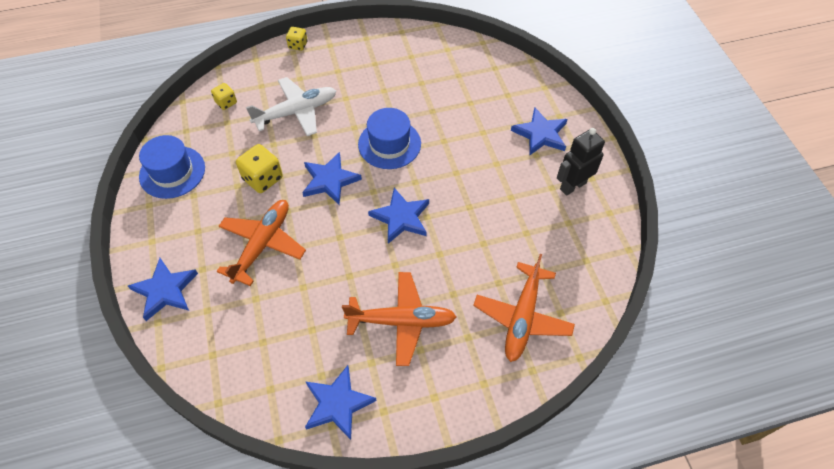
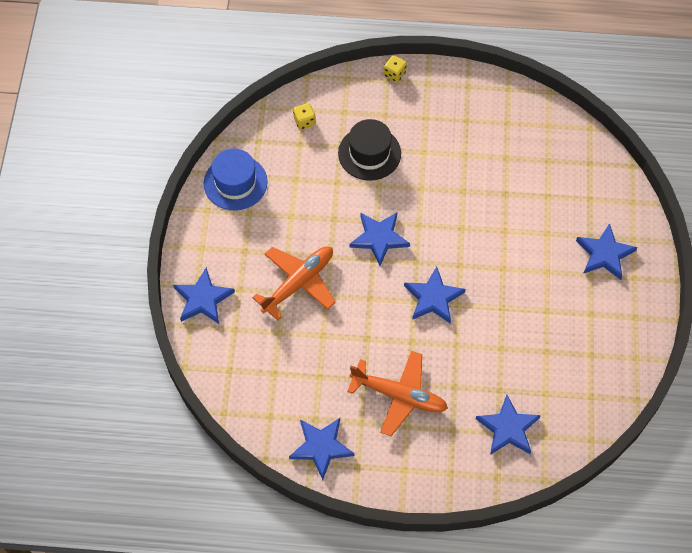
camera: 20 degrees right, 5 degrees up
(263, 179) = (317, 216): yellow dice -> none
(296, 112) = (369, 153): white plane -> black hat
(389, 144) = (449, 217): blue hat -> none
(522, 317) = (508, 428): orange plane -> blue star
(572, 186) = (612, 319): black robot -> none

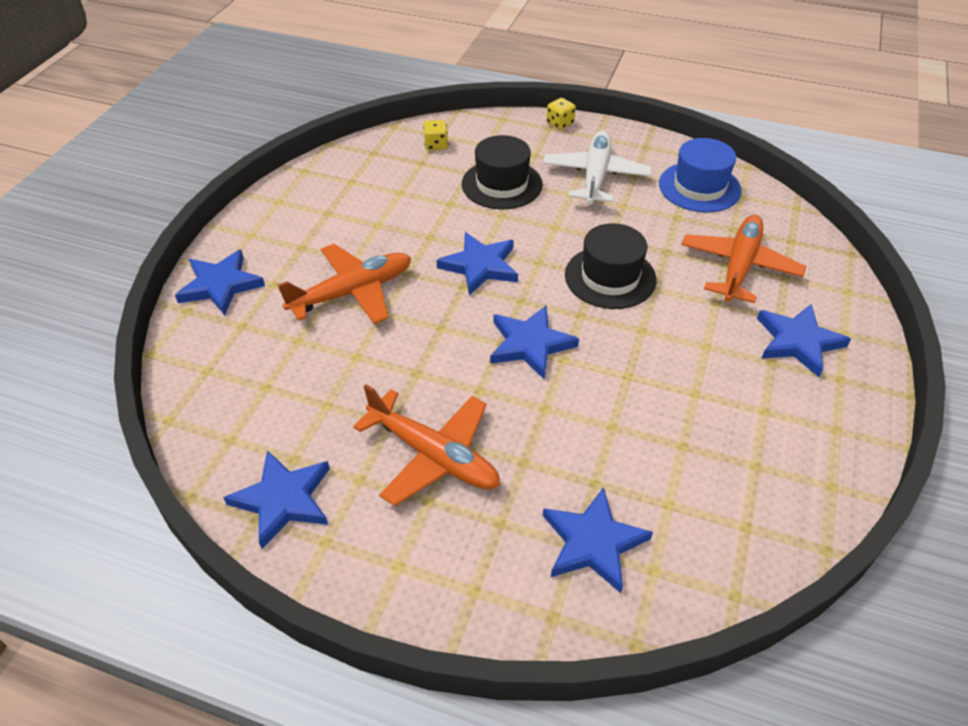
camera: 15 degrees right, 15 degrees down
(235, 183) = (326, 183): blue hat -> blue hat (699, 187)
(437, 128) = (595, 176): none -> white plane
(471, 227) = (610, 277): none -> black hat
(557, 196) = (739, 266): none -> orange plane

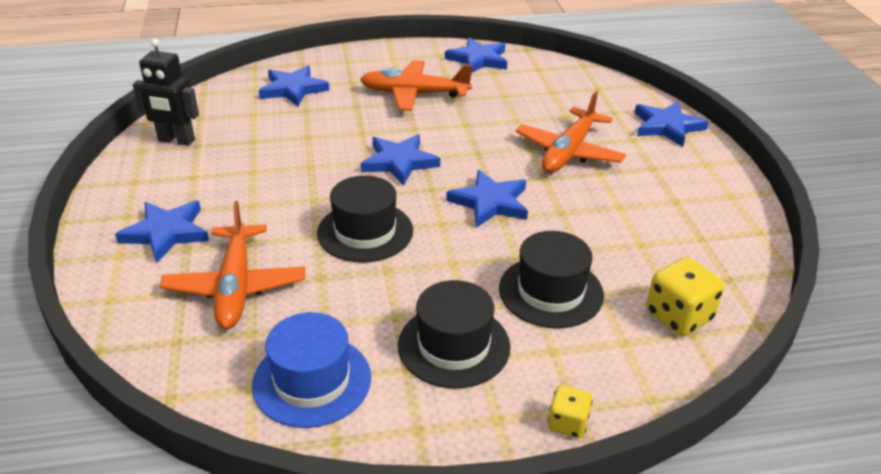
camera: 150 degrees right, 10 degrees down
(436, 145) = (678, 316): yellow dice -> yellow dice, size x1.67
(595, 176) = (454, 345): white plane -> black hat
(783, 486) = (176, 141): none -> black robot

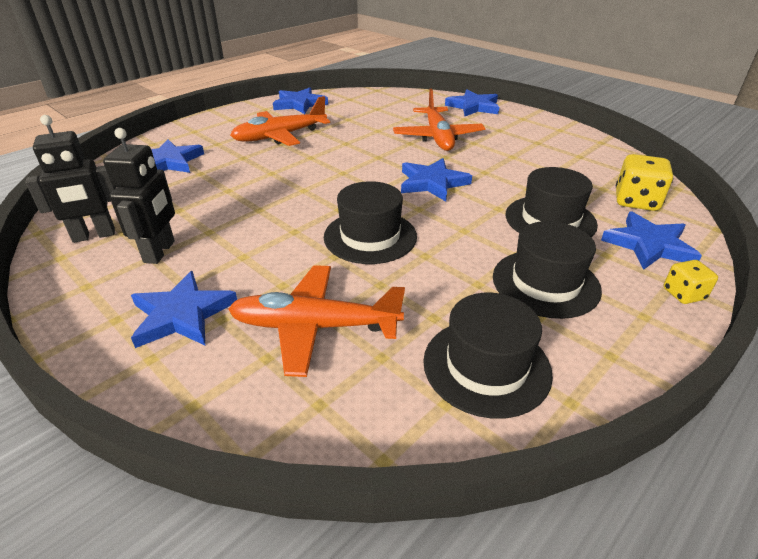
camera: 35 degrees left, 0 degrees up
(203, 174) = (160, 252): none -> black robot
(235, 286) = (315, 326): orange plane -> orange plane turned 135 degrees clockwise
(312, 381) = (486, 366): blue hat -> black hat
(399, 162) = (330, 181): blue star -> blue star (649, 245)

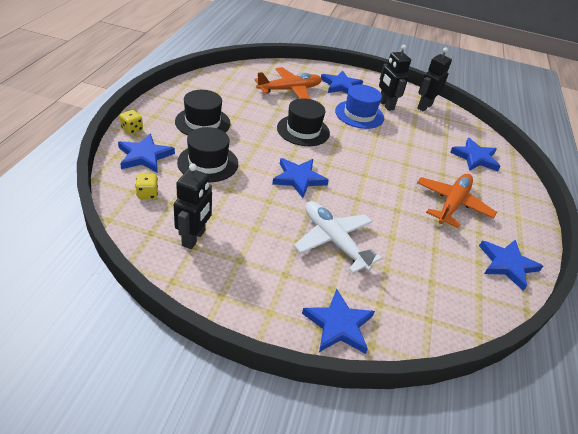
camera: 145 degrees right, 5 degrees up
(238, 244) = (359, 114): none -> blue hat
(437, 137) = (334, 241): orange plane -> white plane
(486, 366) = (218, 88): black hat -> none
(579, 160) = (194, 238): none -> black robot
(636, 201) = (147, 194): yellow dice -> yellow dice, size x0.60

